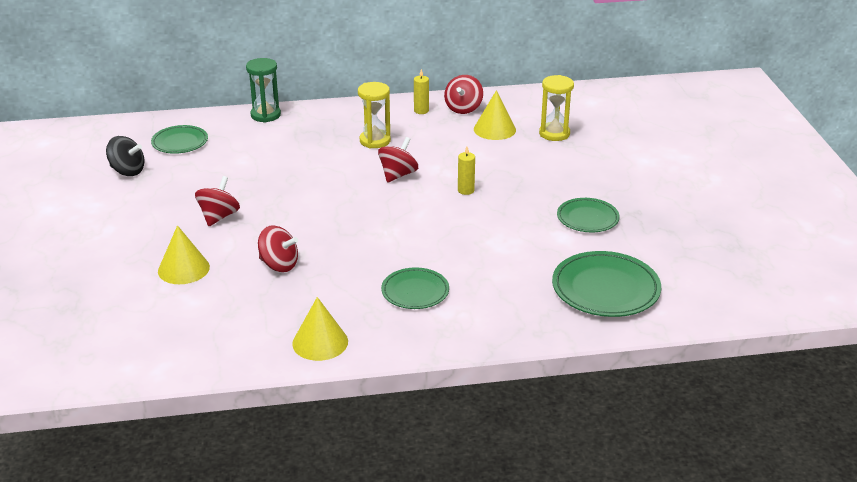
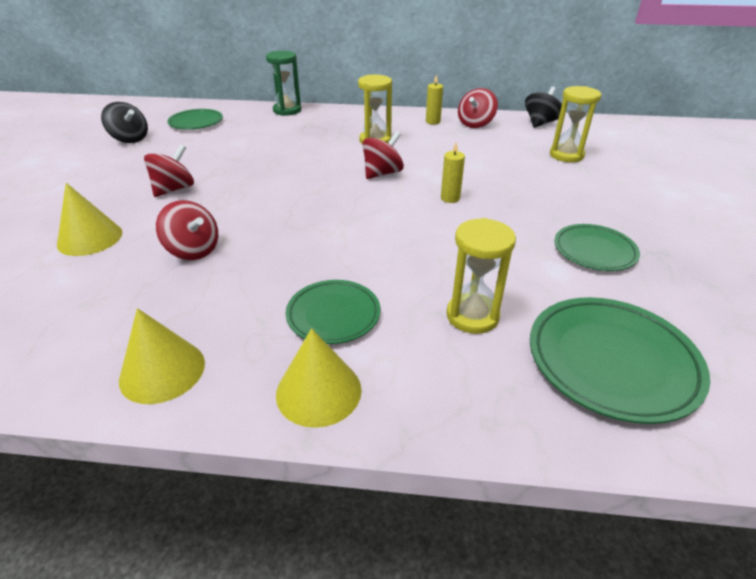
camera: 15 degrees right, 5 degrees up
(494, 129) = (502, 144): yellow cone -> yellow cone (318, 391)
(511, 277) = (472, 316): none -> yellow hourglass
(524, 99) = (540, 123): none -> black spinning top

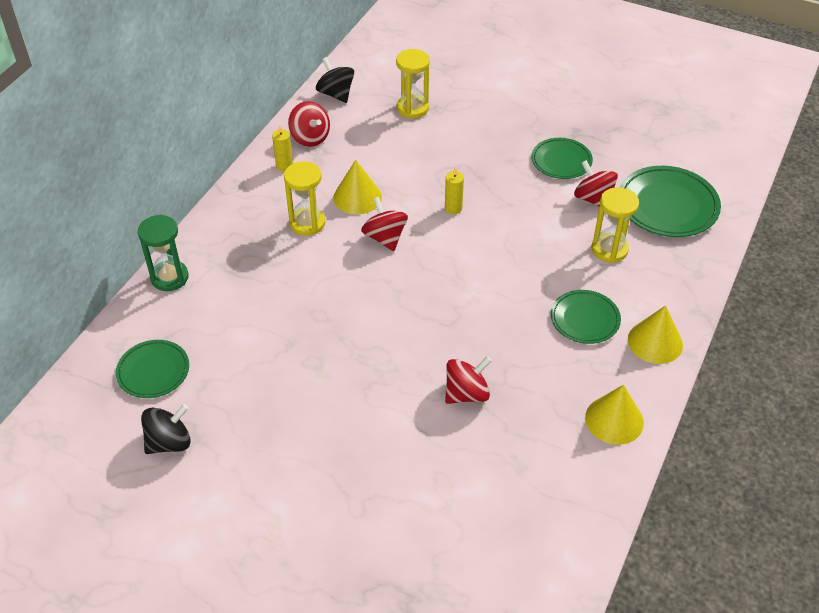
camera: 70 degrees left, 10 degrees up
(90, 238) = (412, 472): yellow cone -> yellow cone (357, 197)
(174, 189) = (338, 402): red spinning top -> red spinning top (593, 199)

